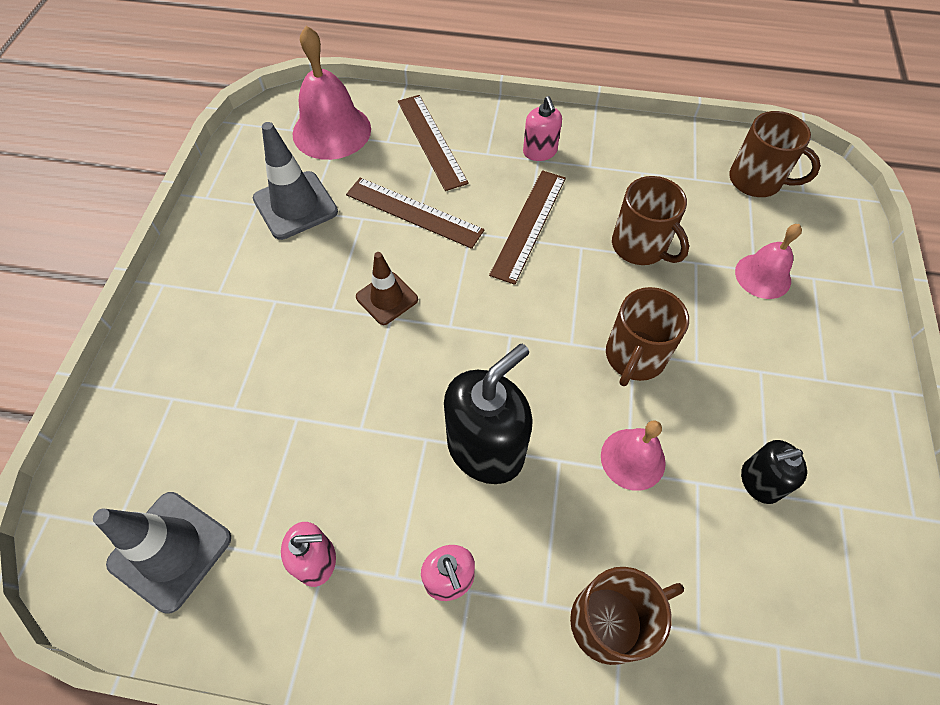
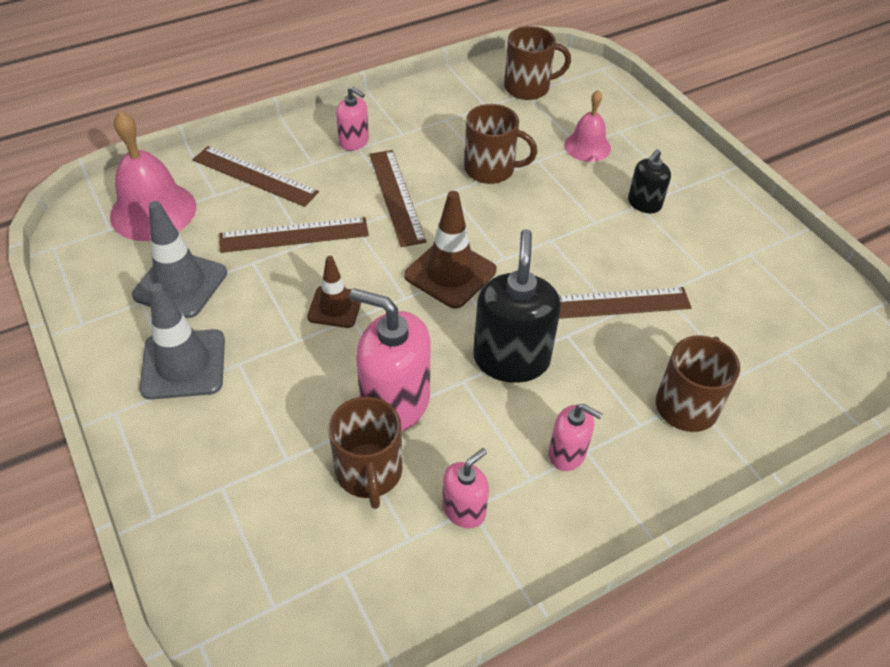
camera: 40 degrees left, 10 degrees down
(170, 550) = (341, 586): grey traffic cone -> grey traffic cone (183, 364)
(353, 419) = (395, 403): none -> pink soap dispenser
(508, 328) = (450, 273): none -> brown traffic cone
(633, 459) = (612, 304): pink bell -> brown ruler
(634, 357) = (554, 242): brown mug -> brown mug (369, 472)
(759, 482) = (696, 269): black soap dispenser -> black soap dispenser (644, 203)

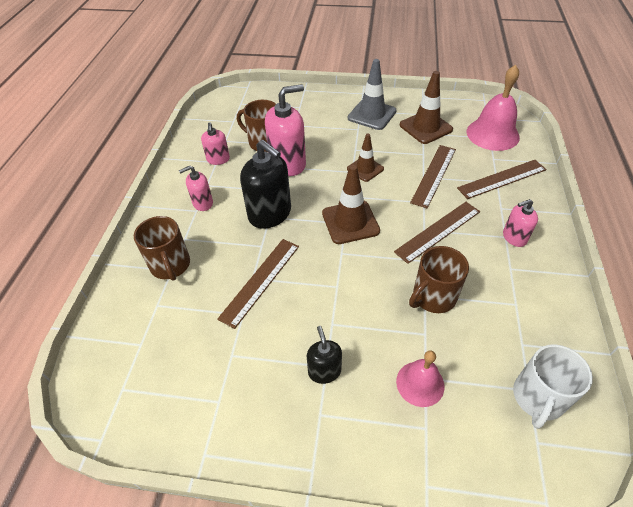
camera: 130 degrees right, 0 degrees up
(180, 284) = (425, 127): grey traffic cone -> brown traffic cone
(396, 196) = (438, 231): brown ruler -> brown ruler turned 60 degrees counterclockwise
(528, 87) = (538, 398): brown mug -> white mug

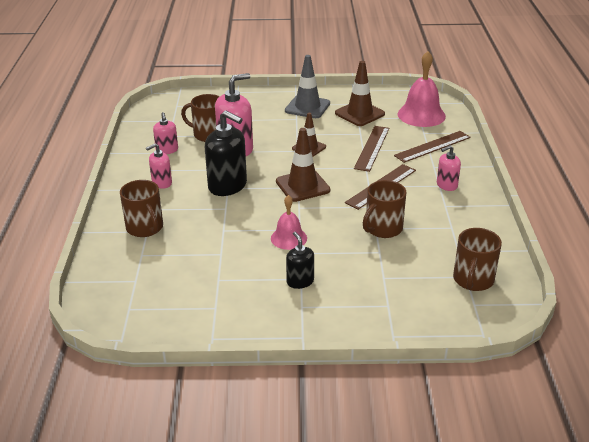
camera: 10 degrees left, 15 degrees down
(260, 281) = (231, 231): brown ruler -> none
(420, 383) = (379, 281): pink bell -> pink bell (288, 238)
(538, 398) = (473, 280): white mug -> brown mug

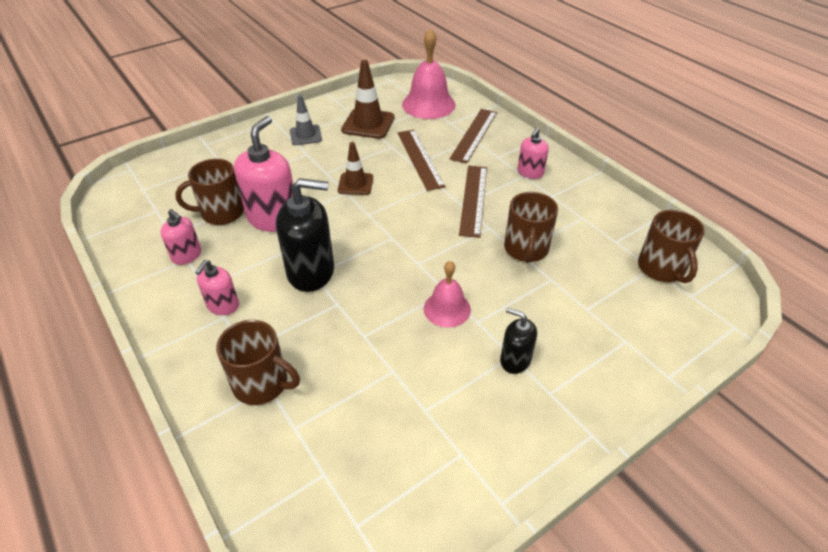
camera: 35 degrees left, 10 degrees up
(302, 186) = (395, 234): brown traffic cone -> none
(307, 107) = (305, 135): grey traffic cone -> grey traffic cone, size x0.65

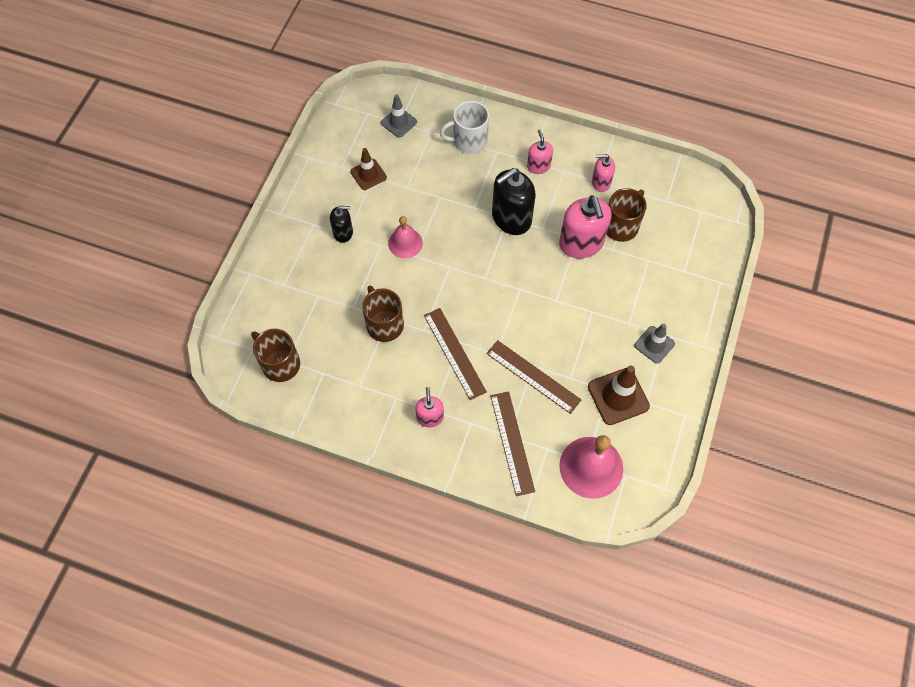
camera: 145 degrees right, 20 degrees up
(262, 383) = (469, 141): brown mug -> white mug
(324, 474) = (399, 122): none -> grey traffic cone
(355, 184) = (557, 313): brown traffic cone -> brown traffic cone (368, 174)

